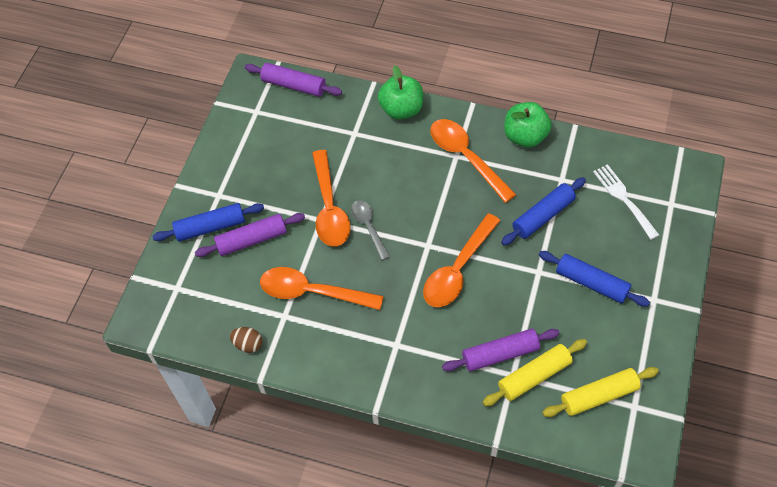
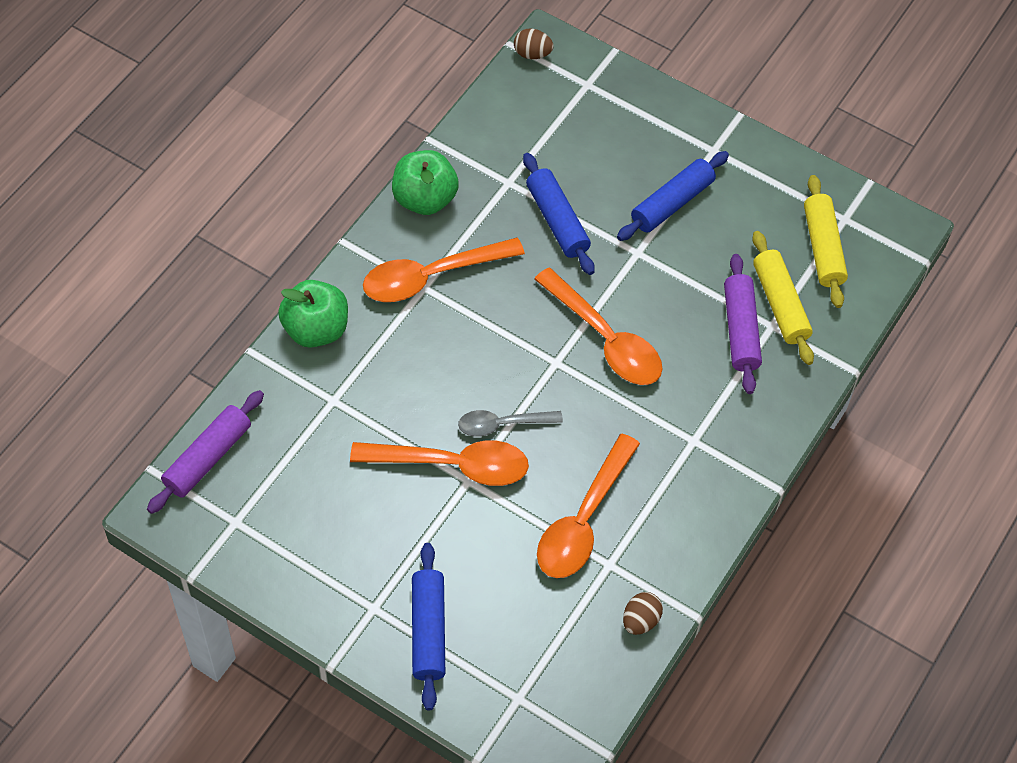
camera: 80 degrees left, 0 degrees up
(252, 239) = (470, 579): purple rolling pin -> none
(623, 199) = (562, 128): white fork -> none
(679, 163) = (532, 54): none -> brown egg

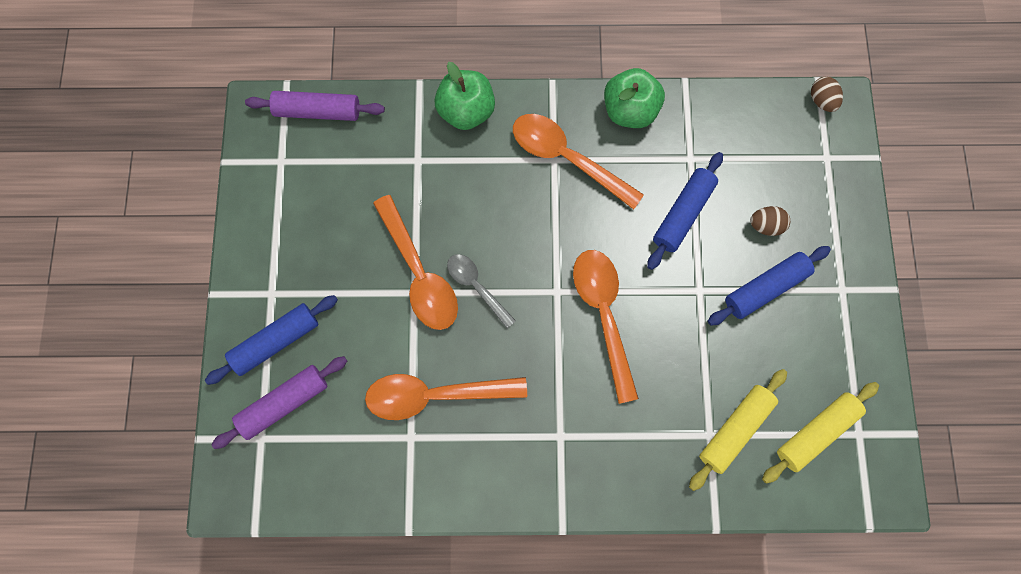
camera: 60 degrees right, 15 degrees up
(606, 339) = (603, 315): orange spoon -> orange spoon turned 150 degrees clockwise
(640, 620) = (378, 489): brown egg -> brown egg (766, 226)
(672, 203) = (765, 288): blue rolling pin -> blue rolling pin turned 45 degrees counterclockwise
(740, 330) = (687, 412): purple rolling pin -> purple rolling pin (284, 403)

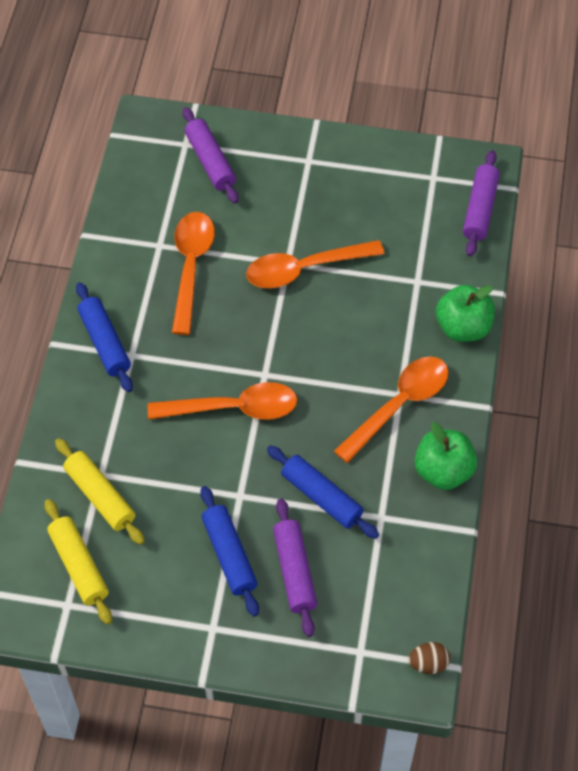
camera: 100 degrees right, 15 degrees down
(275, 341) = (265, 160): blue rolling pin -> blue rolling pin (105, 342)
(476, 286) = (283, 311): grey spoon -> none
(766, 226) = (295, 571): brown egg -> purple rolling pin

